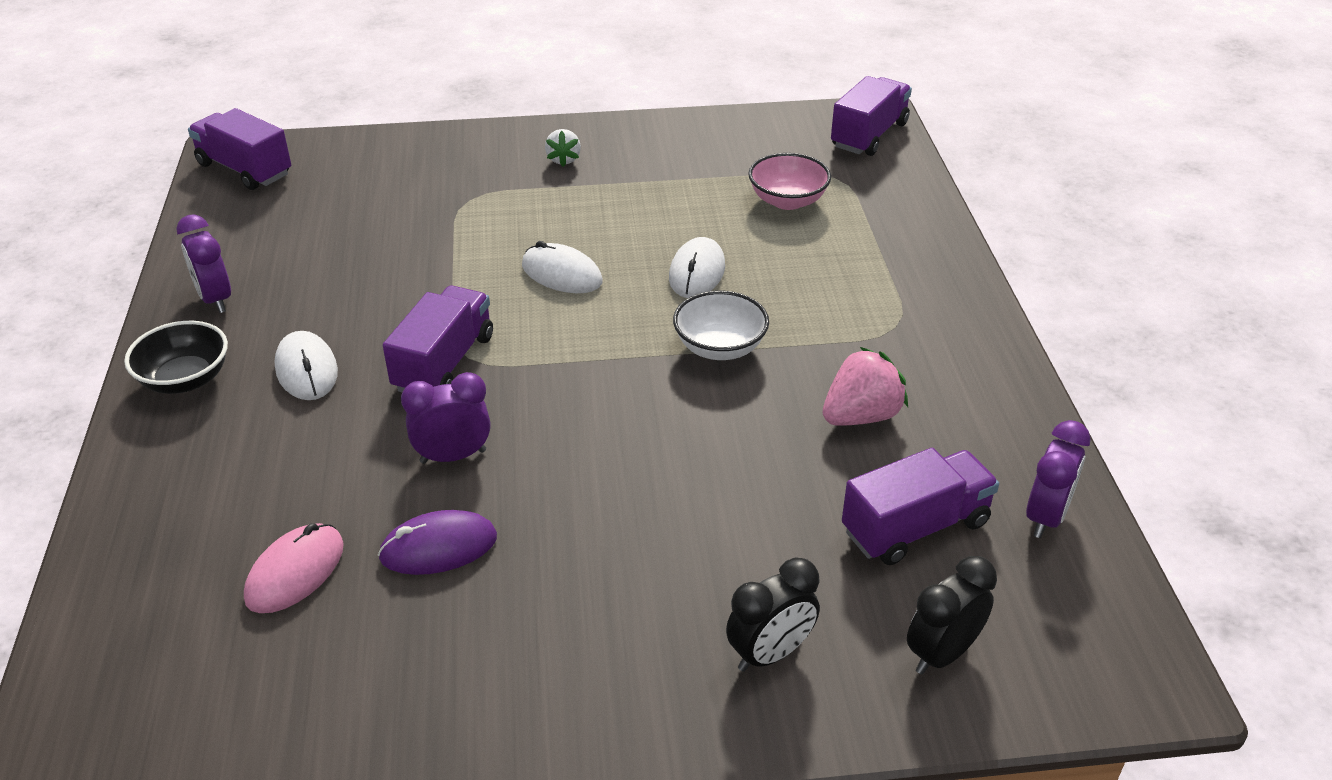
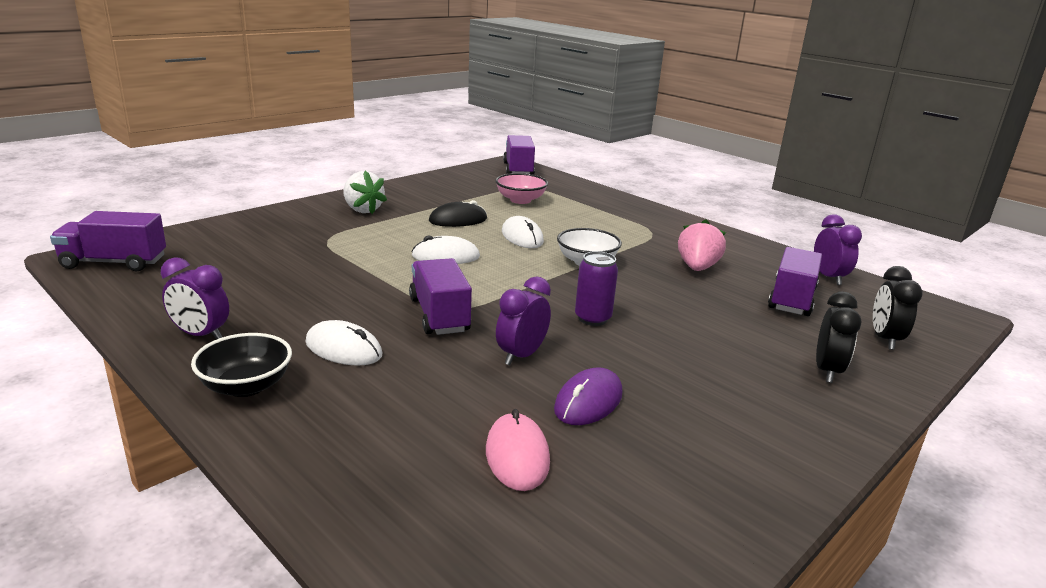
camera: 40 degrees left, 15 degrees down
(563, 159) = (362, 210): white strawberry -> white strawberry, size x1.62
(599, 440) = (592, 318): none -> purple can
(655, 214) = (458, 220): none -> black mouse

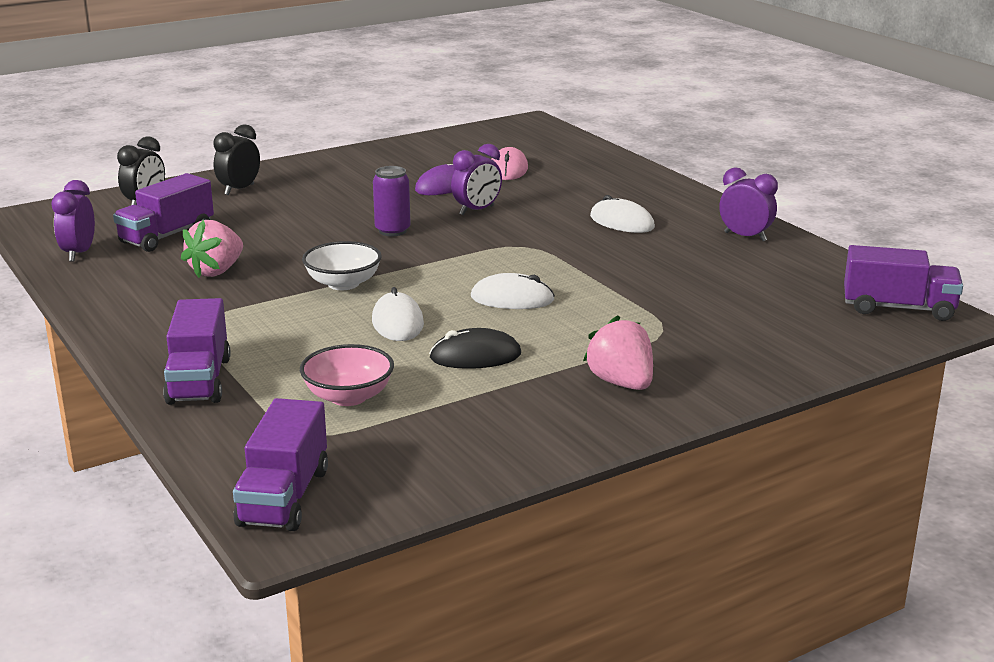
camera: 165 degrees left, 0 degrees up
(246, 386) = (688, 206): black bowl -> none
(362, 210) = (621, 383): white strawberry -> pink strawberry
(439, 315) = (536, 240): purple truck -> purple truck (199, 380)

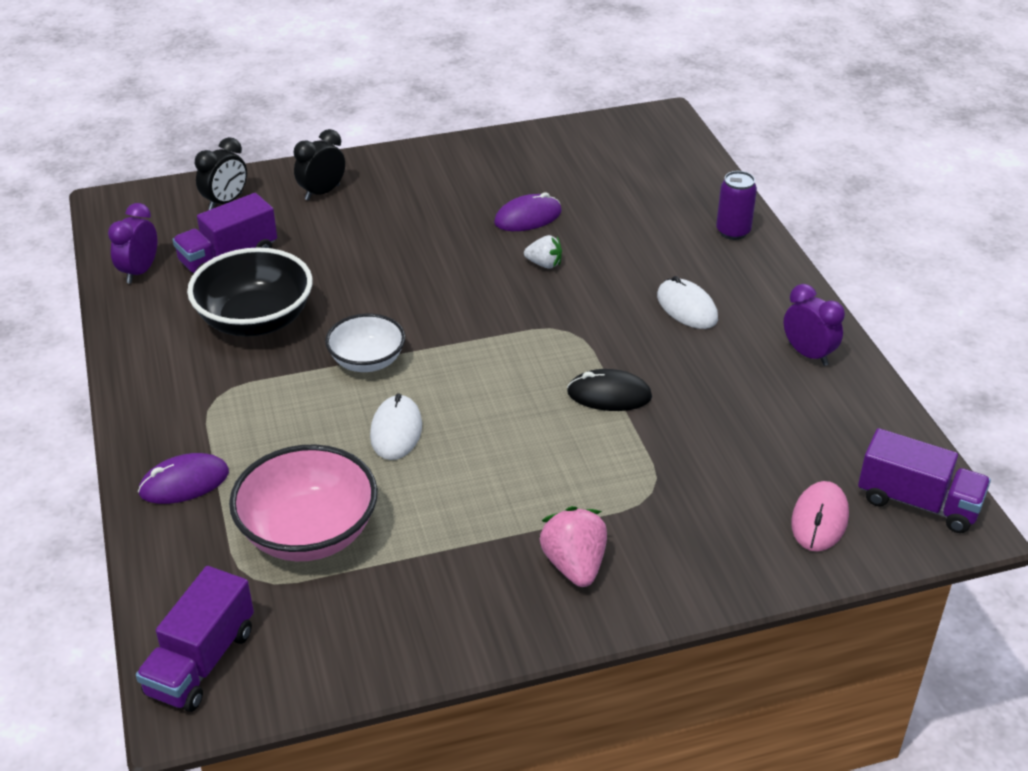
camera: 15 degrees right, 15 degrees up
(199, 380) = (184, 482): purple truck -> purple mouse
(216, 271) = (255, 320): pink strawberry -> black bowl
(348, 397) = (309, 533): pink bowl -> pink bowl, size x1.60
(392, 231) = (447, 284): purple can -> purple can (733, 232)
(475, 356) = (450, 496): black mouse -> black mouse (609, 395)
(477, 210) = (544, 264): purple clock -> white strawberry
(508, 169) = (605, 198): pink mouse -> pink mouse (819, 519)
(512, 299) = (521, 414): white mouse -> none

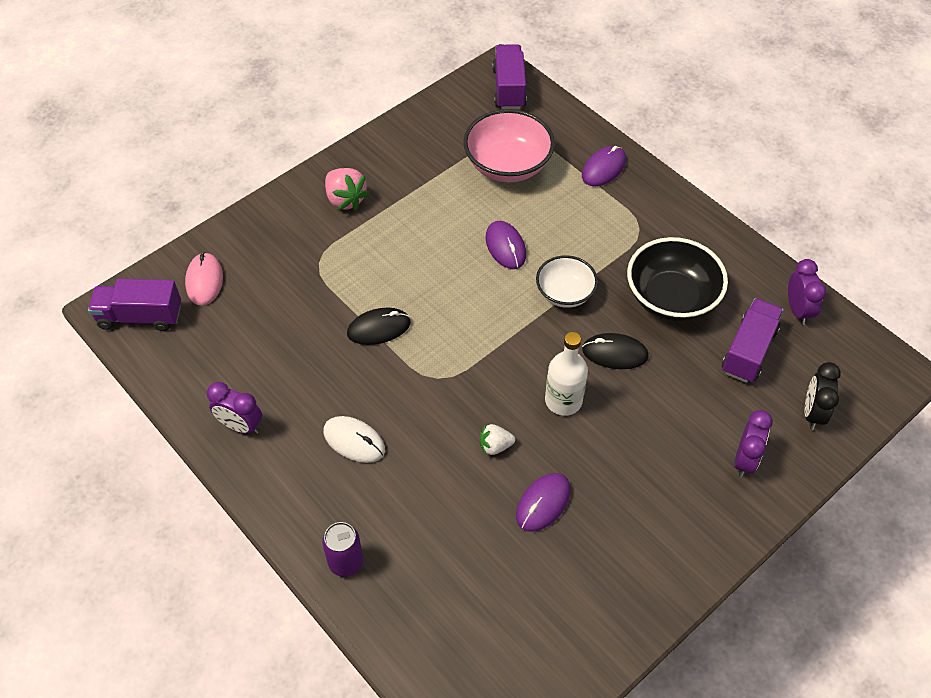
camera: 155 degrees right, 15 degrees up
(322, 192) = (745, 460): black clock -> purple clock
(363, 295) = (615, 353): none -> black mouse
(396, 431) = (505, 247): white mouse -> purple mouse
(450, 276) = (563, 400): none -> white bottle

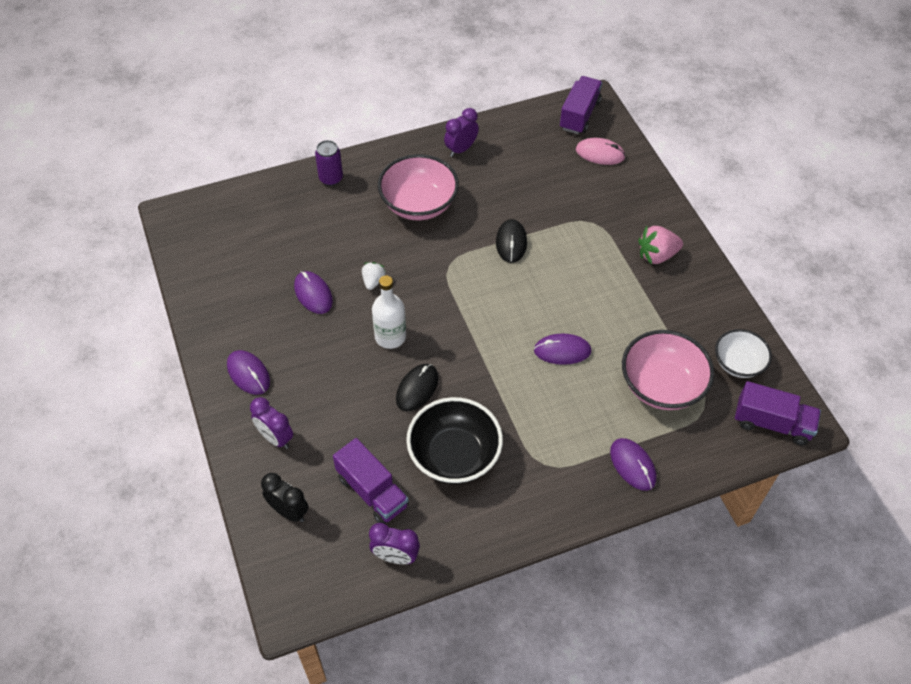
camera: 110 degrees right, 0 degrees up
(354, 441) = (418, 204): white mouse -> pink bowl
(565, 293) = (493, 376): white bowl -> white bowl (738, 363)
(685, 524) = (248, 373): none -> purple mouse

